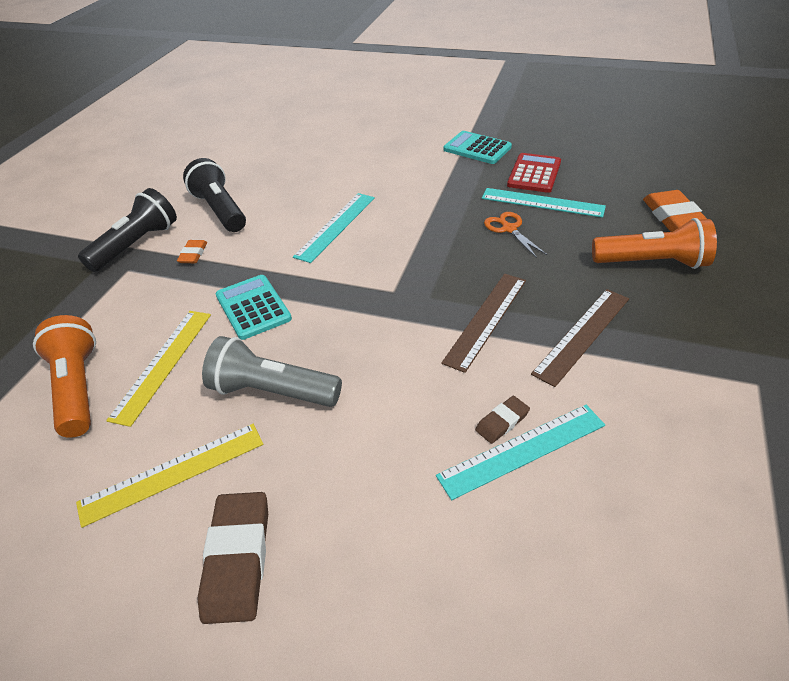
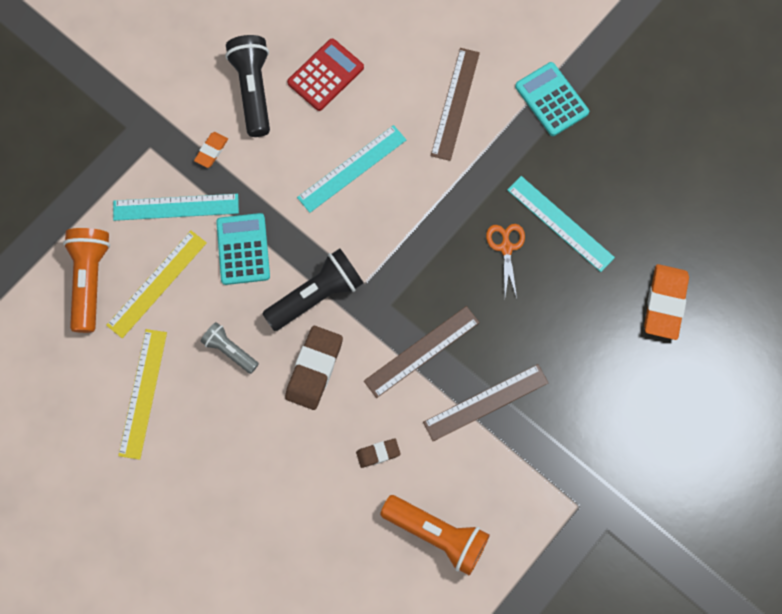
camera: 20 degrees right, 30 degrees up
(137, 245) = (164, 112): black flashlight -> black flashlight (316, 295)
(173, 473) = (143, 393): yellow ruler -> yellow ruler turned 75 degrees counterclockwise
(237, 559) = (167, 477): brown eraser -> brown eraser (314, 369)
(272, 391) = (230, 350): grey flashlight -> grey flashlight, size x0.59
(402, 170) = (455, 103): none -> brown ruler
(522, 450) = (378, 482): turquoise ruler -> turquoise ruler (176, 207)
(534, 174) = (582, 173): red calculator -> red calculator (325, 75)
(652, 263) = (599, 351): orange flashlight -> orange flashlight (437, 534)

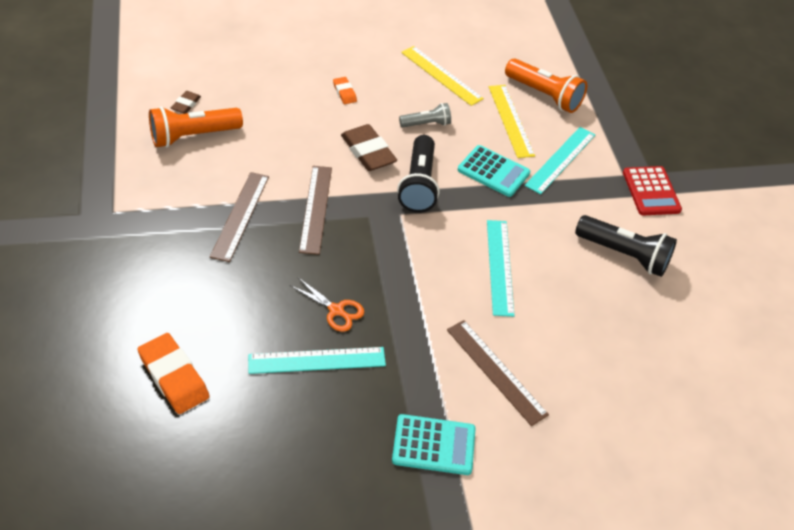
camera: 125 degrees right, 25 degrees down
(211, 151) = (590, 202): orange eraser -> orange eraser (344, 92)
(325, 75) = (601, 306): red calculator -> red calculator (651, 191)
(378, 453) = (276, 144): brown eraser -> brown eraser (186, 104)

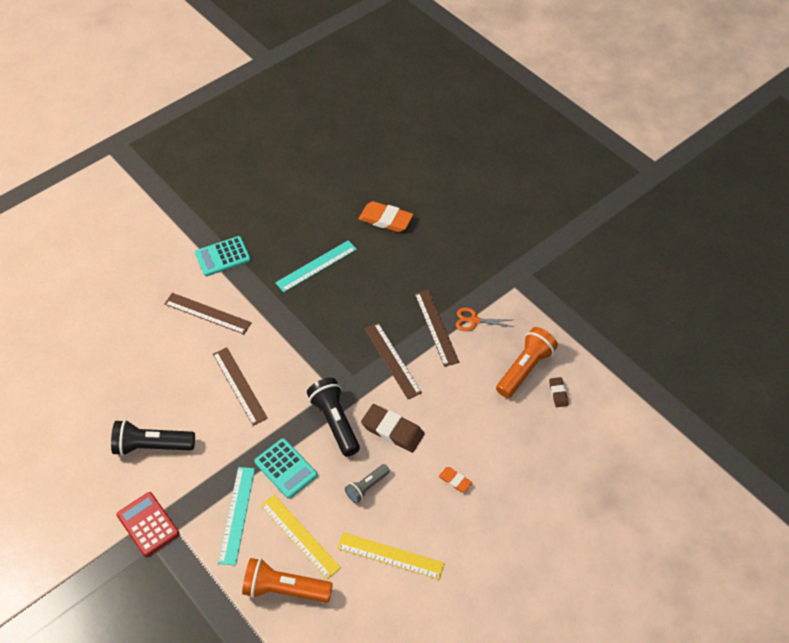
camera: 155 degrees right, 5 degrees up
(336, 310) = (326, 299): orange scissors -> orange scissors (474, 320)
(493, 171) = (286, 468): turquoise calculator -> turquoise calculator turned 135 degrees counterclockwise
(499, 266) = (239, 385): turquoise ruler -> brown ruler

